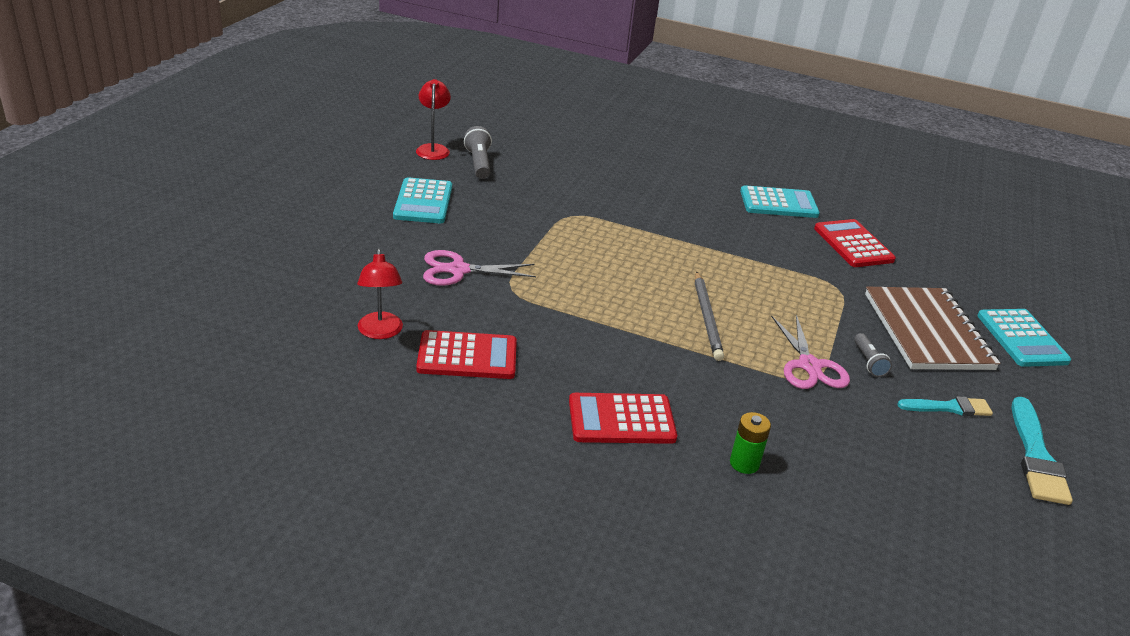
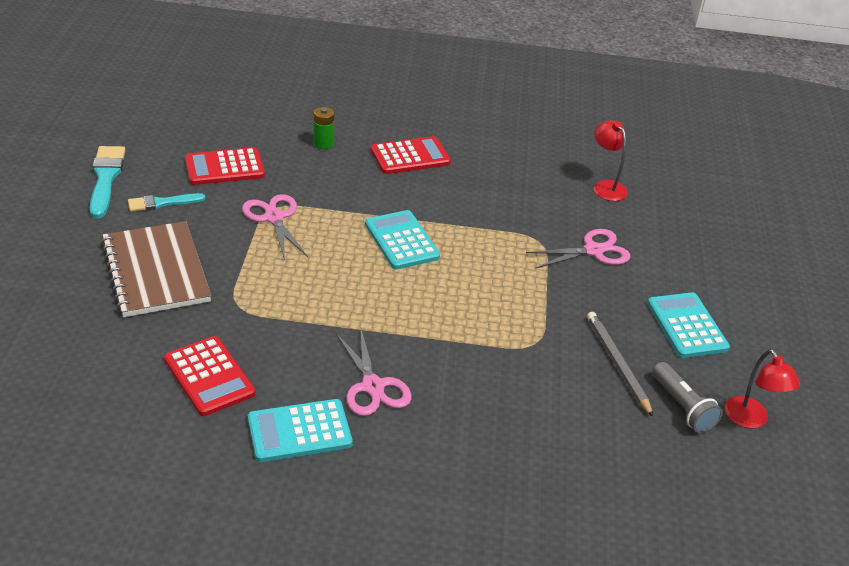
camera: 165 degrees right, 5 degrees up
(467, 356) = (535, 180): red calculator -> red calculator (224, 167)
(707, 318) = (365, 246): grey pencil -> grey pencil (617, 364)
(719, 215) = (373, 386): none -> pink scissors
(868, 362) = (221, 230): grey flashlight -> none
(1021, 338) = (58, 282): turquoise calculator -> turquoise calculator (402, 240)

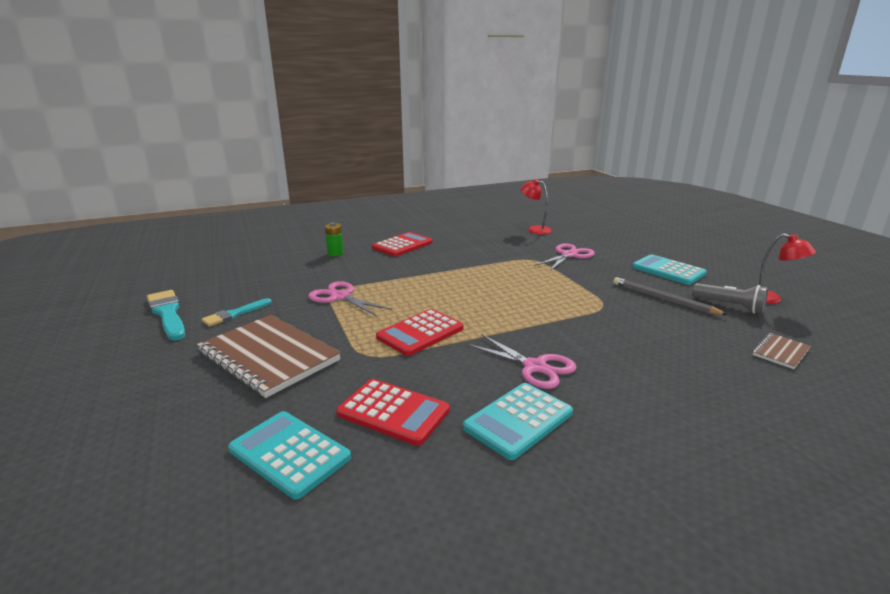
camera: 25 degrees left, 15 degrees down
(224, 167) = (271, 282): red calculator -> red calculator (420, 333)
(402, 240) = (448, 283): turquoise calculator -> turquoise calculator (289, 453)
(644, 483) = (780, 352): none -> brown notebook

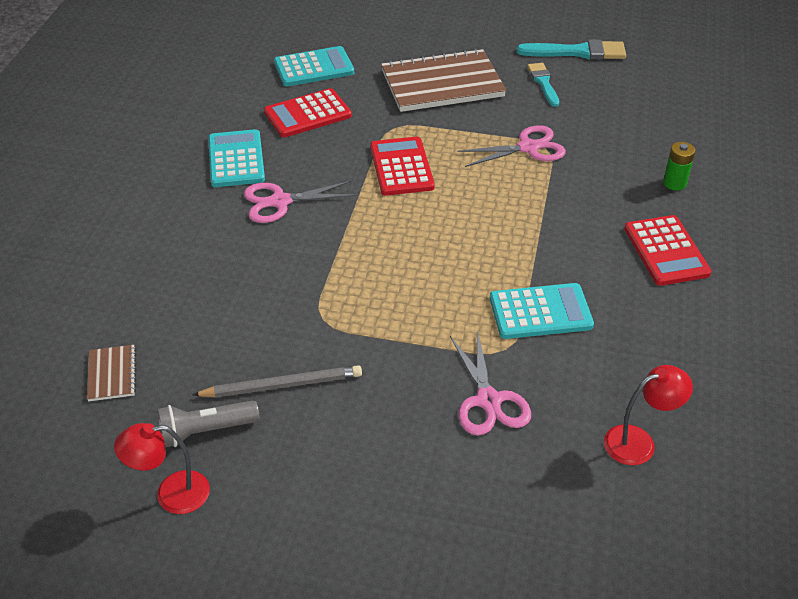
camera: 125 degrees right, 20 degrees up
(668, 270) = (339, 469): turquoise calculator -> turquoise calculator (540, 312)

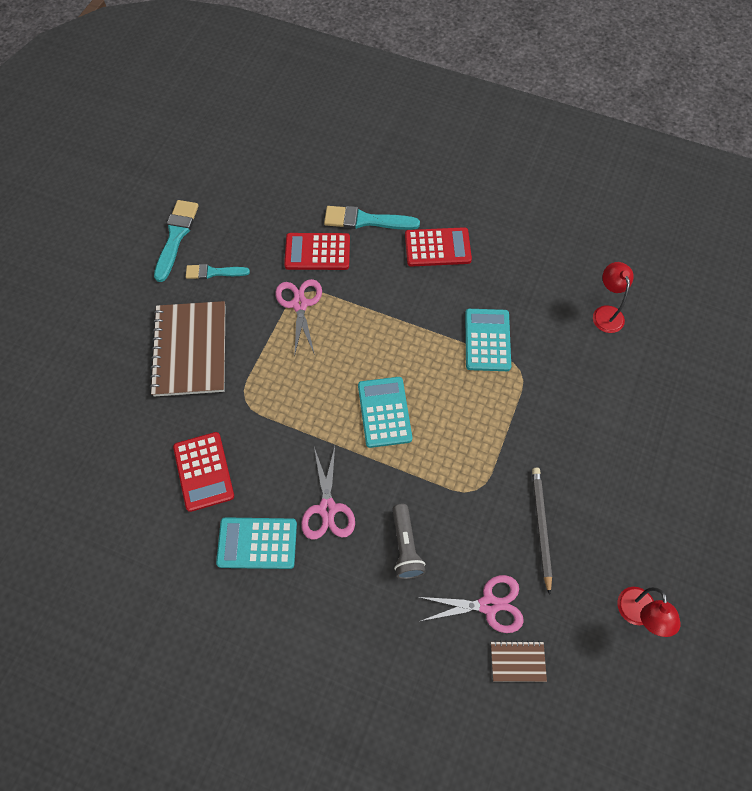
camera: 80 degrees left, 20 degrees up
(206, 431) = (581, 587): grey flashlight -> grey flashlight (405, 546)
(314, 68) = (127, 457): turquoise calculator -> turquoise calculator (384, 412)
(401, 167) = (302, 403): red calculator -> red calculator (317, 252)
(488, 400) = (566, 391): pink scissors -> pink scissors (488, 605)
(674, 183) = (365, 220): green battery -> turquoise brush

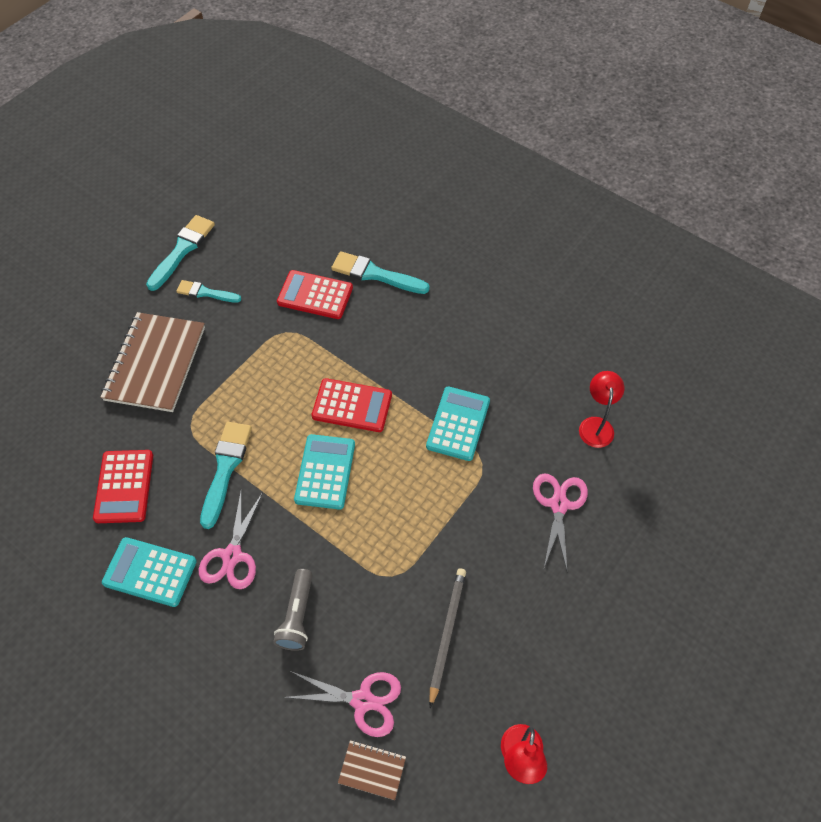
camera: 15 degrees right, 5 degrees down
(292, 431) = (225, 468): none -> turquoise brush
(300, 304) = (279, 343): pink scissors -> pink scissors (558, 504)
(437, 248) = (439, 317): red calculator -> red calculator (352, 406)

